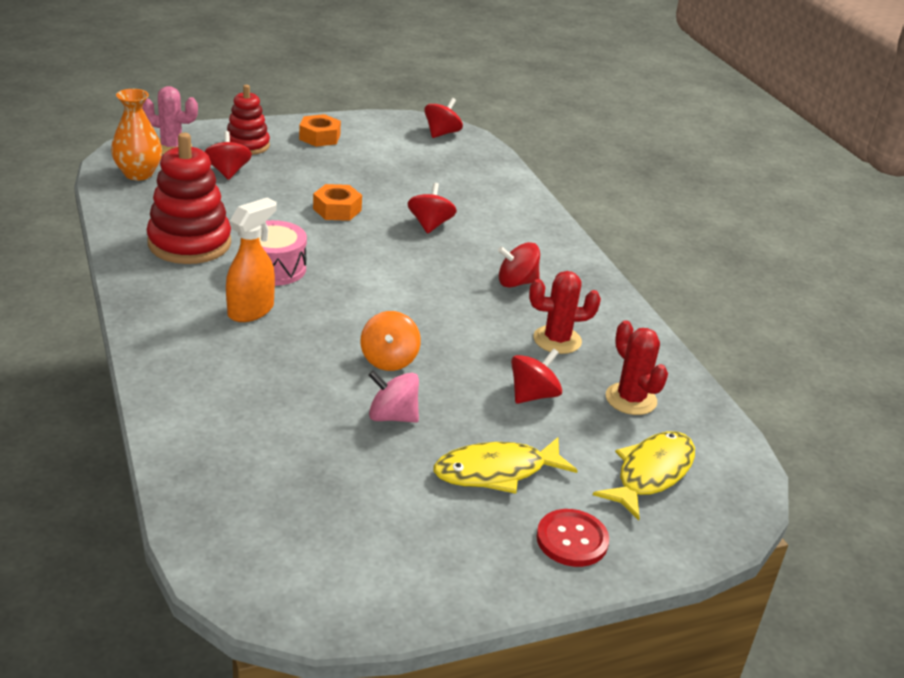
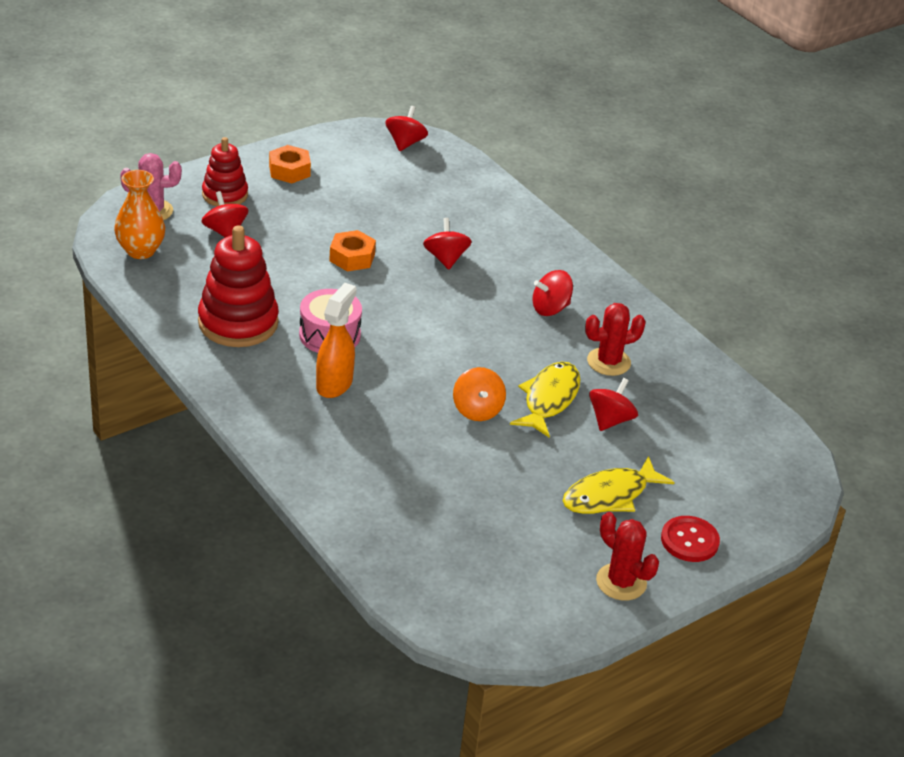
camera: 15 degrees left, 5 degrees up
(392, 416) = (506, 463): pink spinning top -> none
(631, 399) = (690, 408): red cactus -> red cactus (621, 582)
(651, 474) = (729, 472): yellow fish -> yellow fish (549, 399)

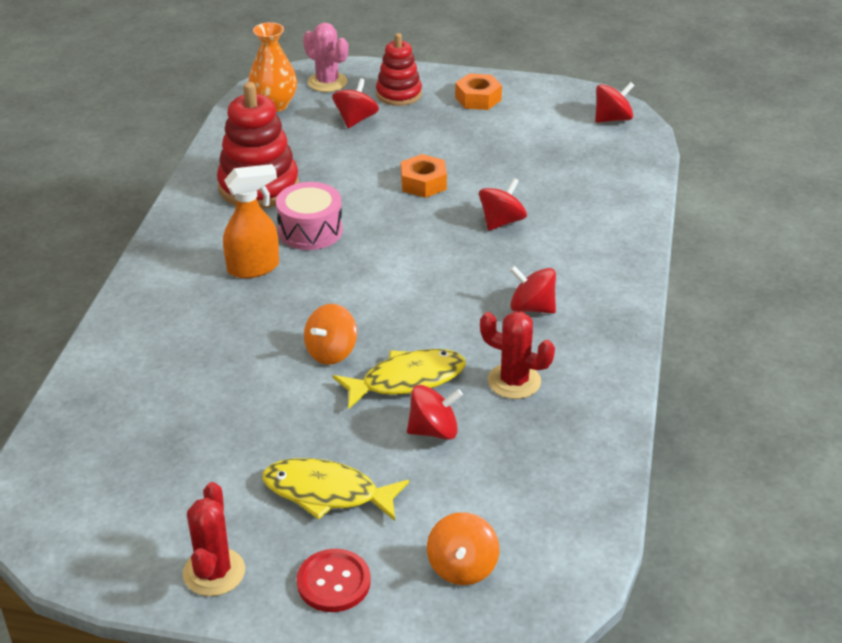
camera: 50 degrees right, 0 degrees up
(738, 486) = (462, 567): none -> orange spinning top

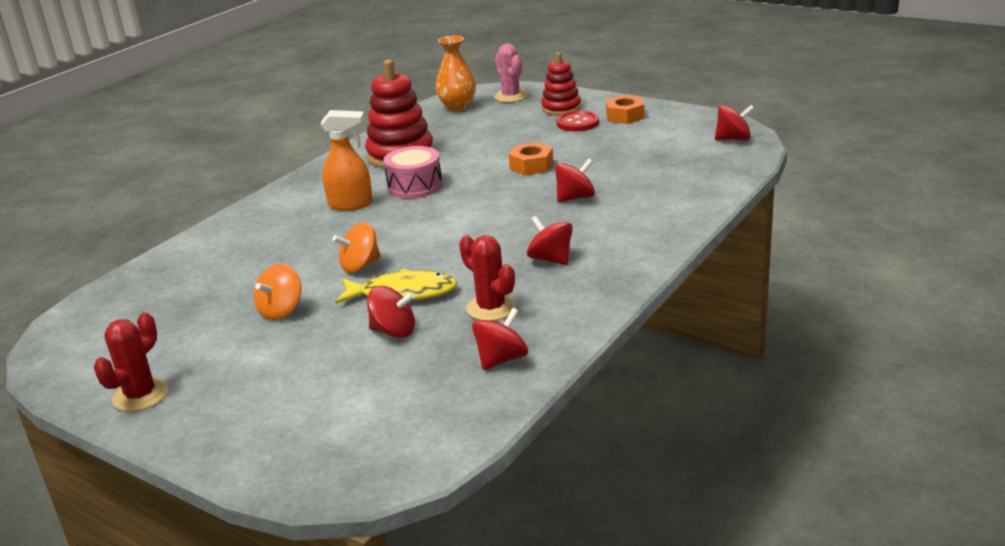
camera: 25 degrees right, 10 degrees down
(327, 493) = (272, 359): yellow fish -> none
(333, 582) = (220, 421): red button -> red button (577, 123)
(356, 119) = (512, 121): red spinning top -> red spinning top (501, 359)
(462, 567) = (331, 433): orange spinning top -> orange spinning top (281, 311)

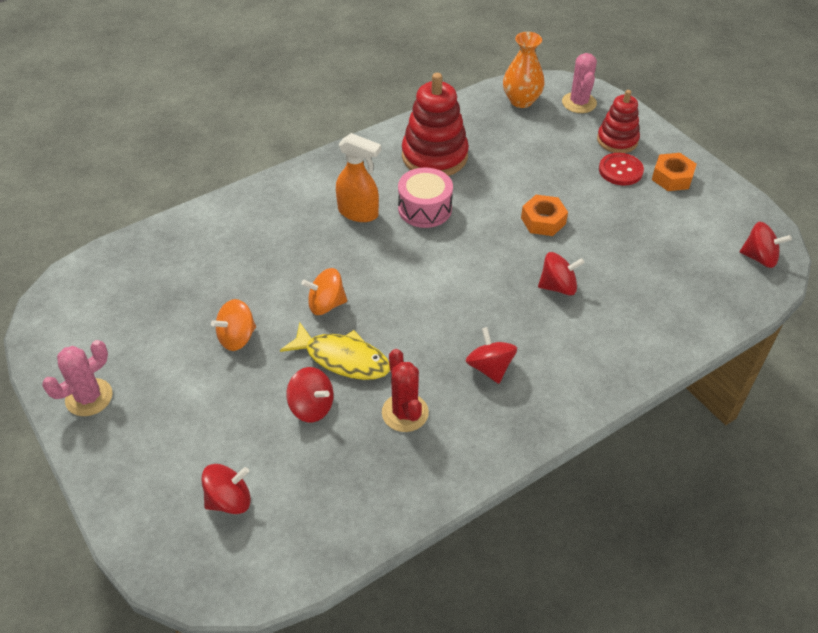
camera: 20 degrees right, 20 degrees up
(140, 395) = (89, 397): red cactus -> pink cactus
(501, 359) = (380, 485): red spinning top -> red spinning top (229, 500)

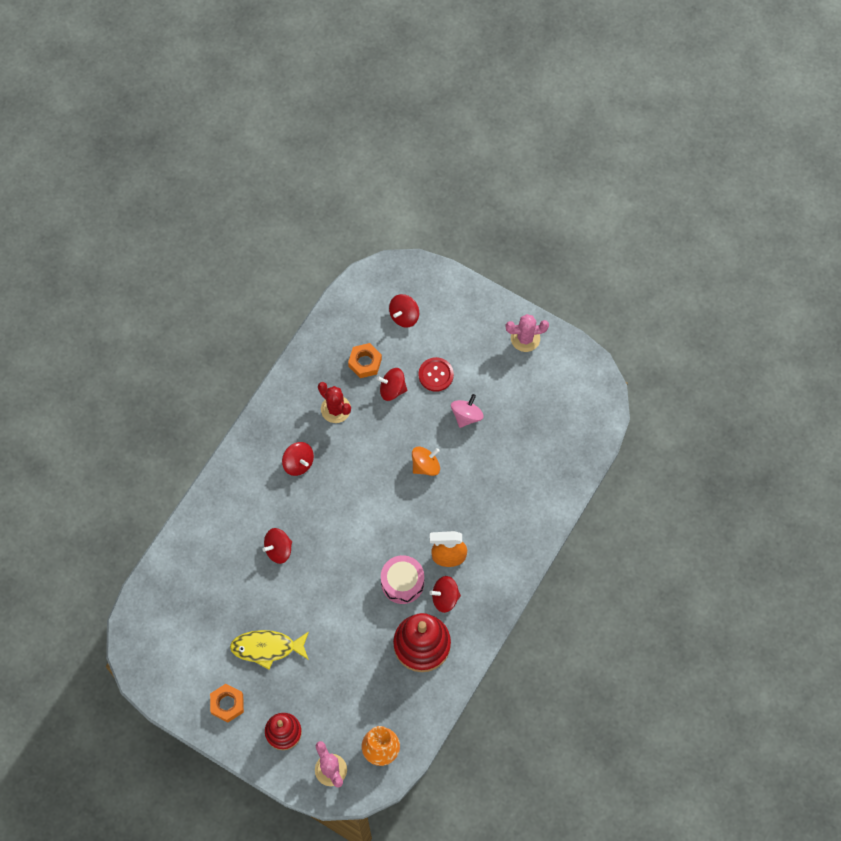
camera: 155 degrees right, 20 degrees up
(89, 397) = (525, 338): pink cactus -> pink cactus turned 60 degrees clockwise
(237, 337) = (466, 415): orange spinning top -> pink spinning top
(342, 358) = (392, 429): yellow fish -> yellow fish (267, 648)
(543, 221) = (311, 609): orange nut -> orange nut (365, 363)
(620, 170) = (270, 694): red button -> red button (436, 375)
(759, 258) = (144, 641): red spinning top -> red spinning top (445, 597)

